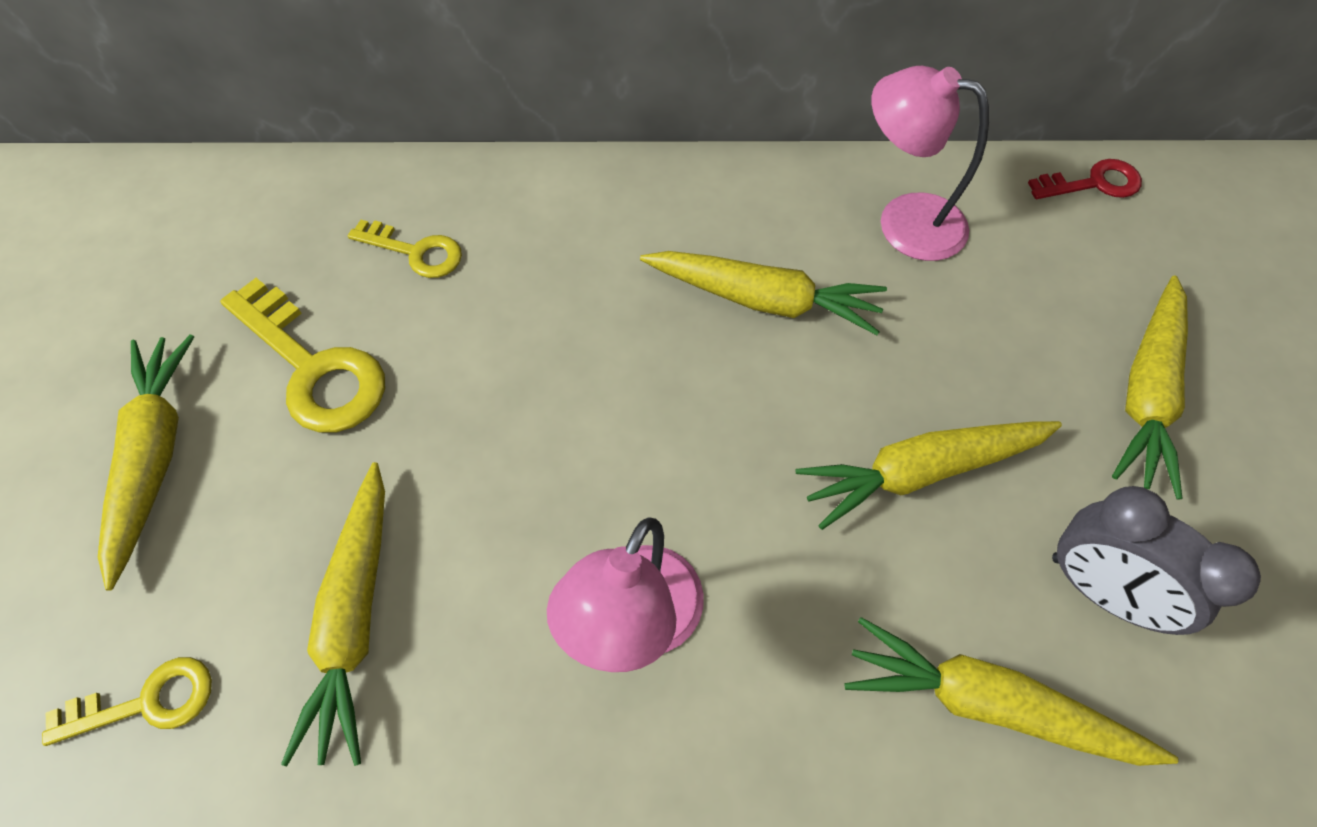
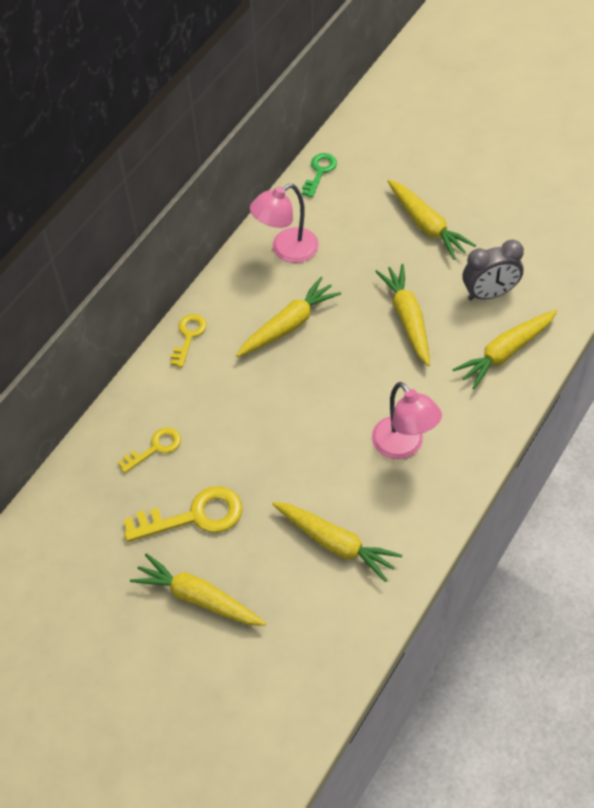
camera: 55 degrees left, 5 degrees down
(146, 702) = (322, 633): yellow key -> yellow key (188, 336)
(920, 472) = (407, 318): yellow carrot -> yellow carrot turned 150 degrees clockwise
(1093, 183) = (319, 172): red key -> green key

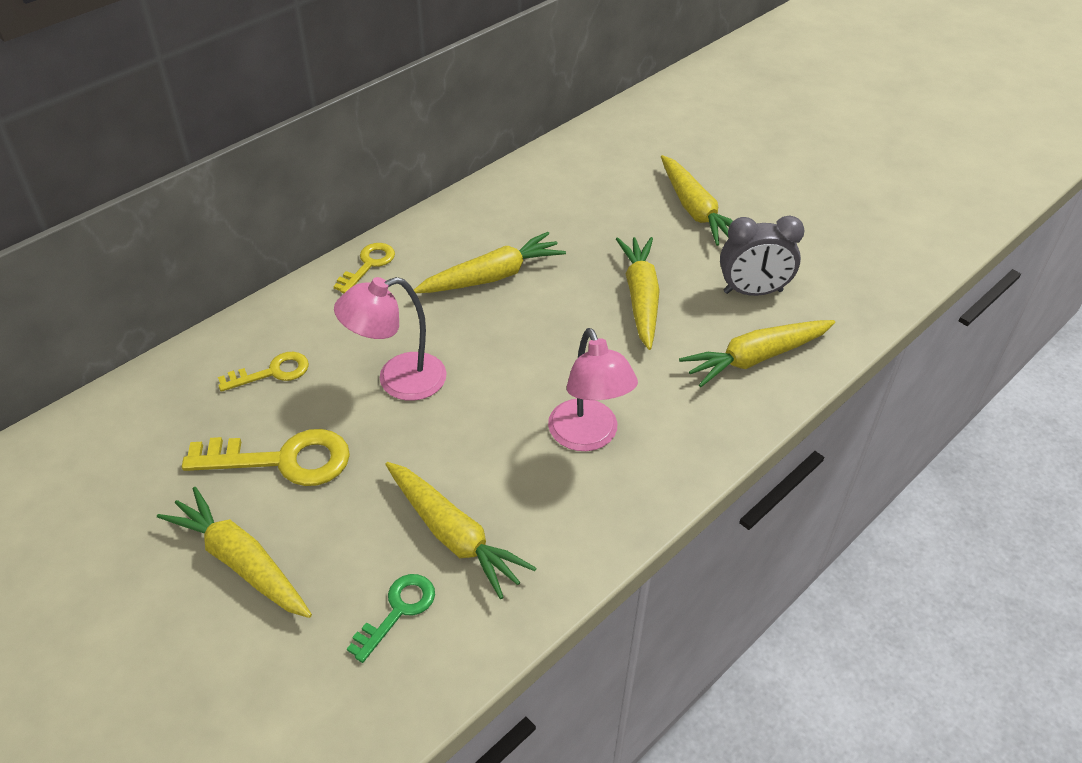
camera: 10 degrees right, 10 degrees down
(286, 250) = (520, 204): pink lamp -> pink lamp (398, 380)
(319, 172) = (586, 140): green key -> green key (398, 611)

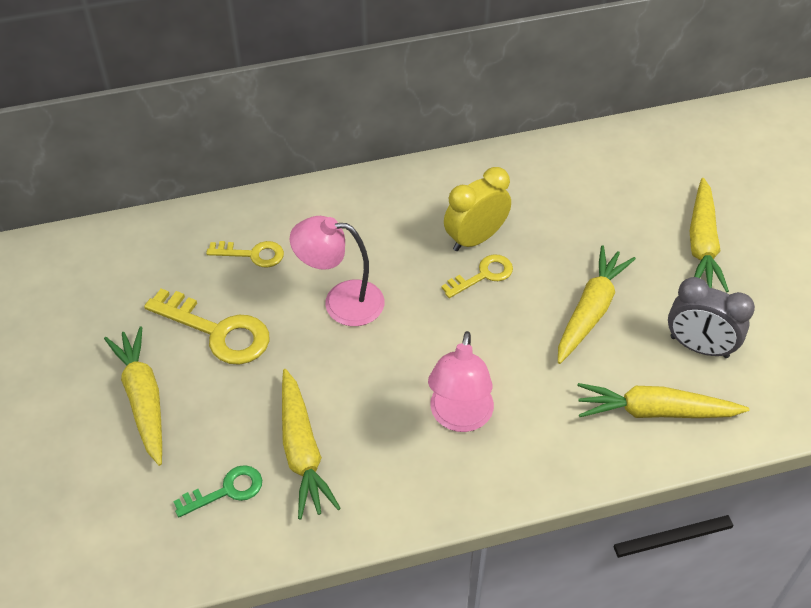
camera: 30 degrees right, 5 degrees up
(368, 265) = (381, 188): yellow key -> yellow key (483, 275)
(492, 276) = (475, 238): yellow carrot -> yellow clock

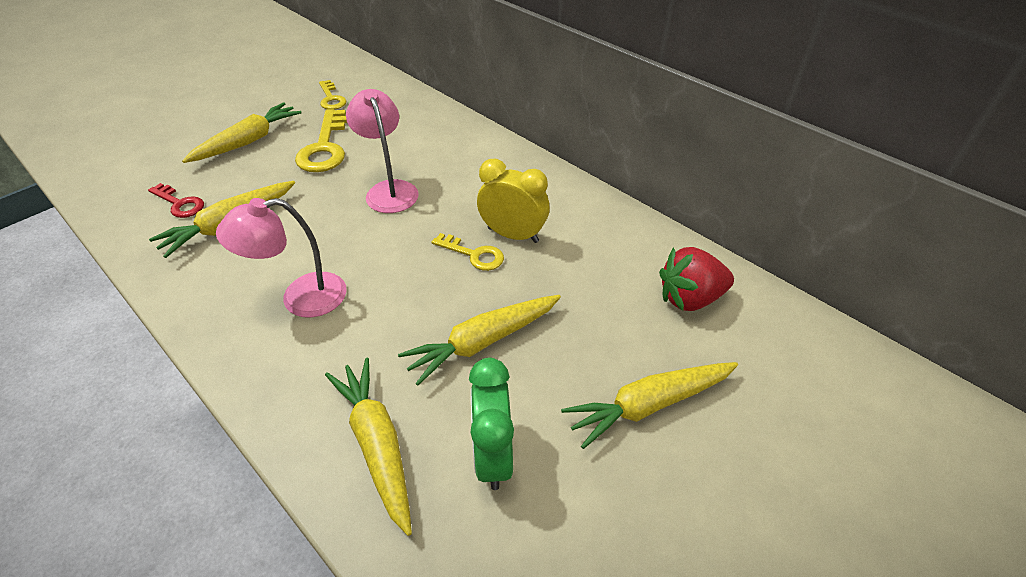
camera: 60 degrees right, 5 degrees down
(226, 490) = (180, 203): green key -> red key
(252, 254) = (407, 135): yellow key -> yellow key (331, 98)
(590, 310) = (482, 342): yellow carrot -> yellow carrot turned 150 degrees clockwise
(619, 170) = (690, 298): none -> red strawberry
(699, 347) = (492, 455): grey clock -> green clock

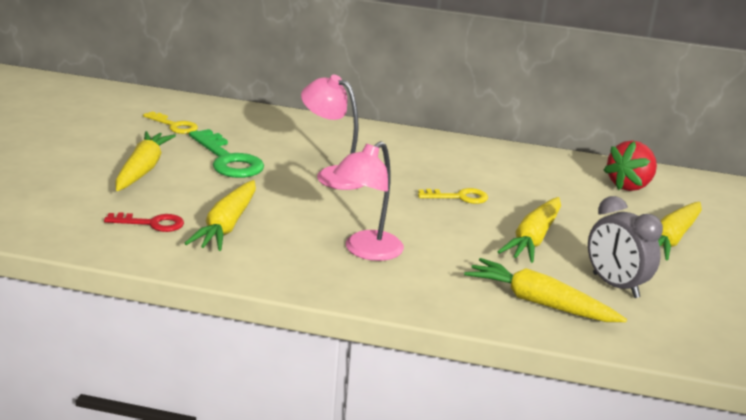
camera: 35 degrees left, 20 degrees down
(325, 147) = (228, 160): yellow key -> green key
(492, 455) = (615, 286): green clock -> grey clock
(513, 235) = (471, 180): yellow clock -> none

